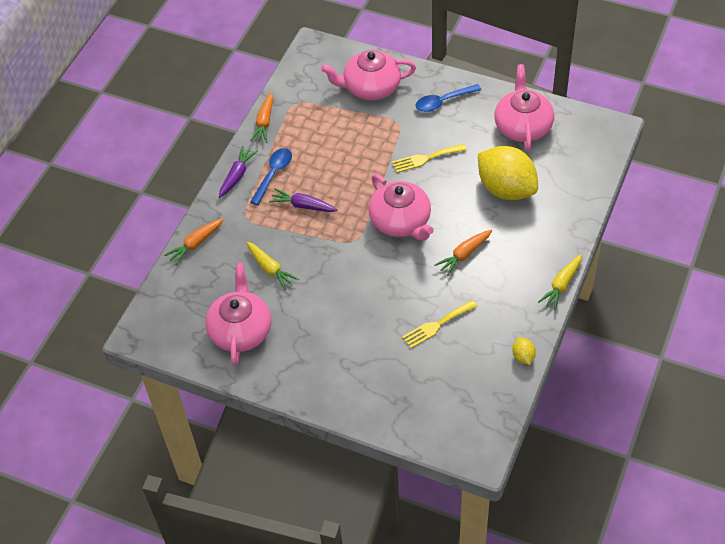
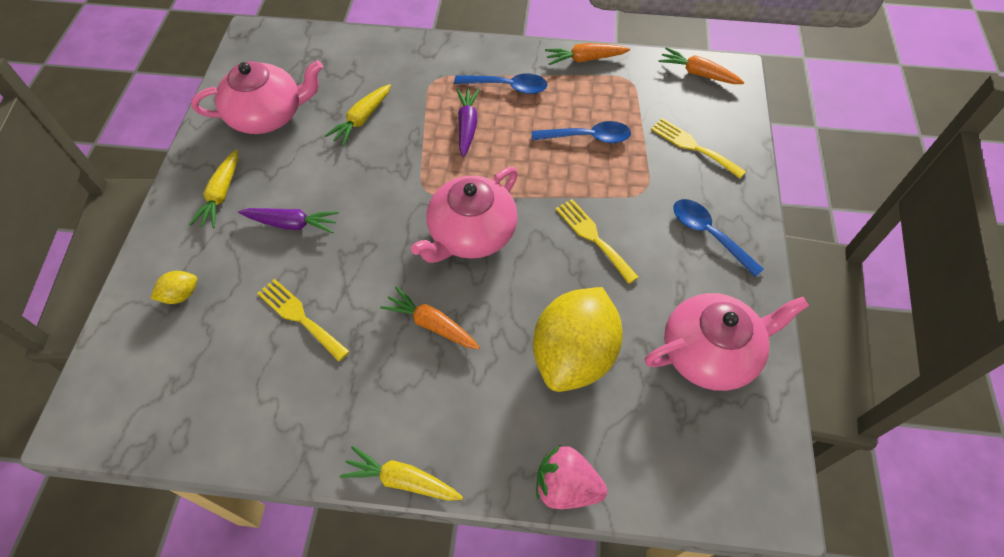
camera: 70 degrees right, 5 degrees up
(195, 244) = (383, 47): orange carrot -> orange carrot (697, 73)
(237, 175) = (494, 56): purple carrot -> purple carrot (292, 224)
(313, 366) = (221, 195): none -> yellow carrot
(341, 140) = (587, 137): none -> blue spoon
(371, 87) = (693, 146): pink teapot -> yellow fork
(523, 357) = (255, 448): yellow lemon -> yellow lemon (181, 295)
(583, 211) = (566, 486): none -> pink strawberry

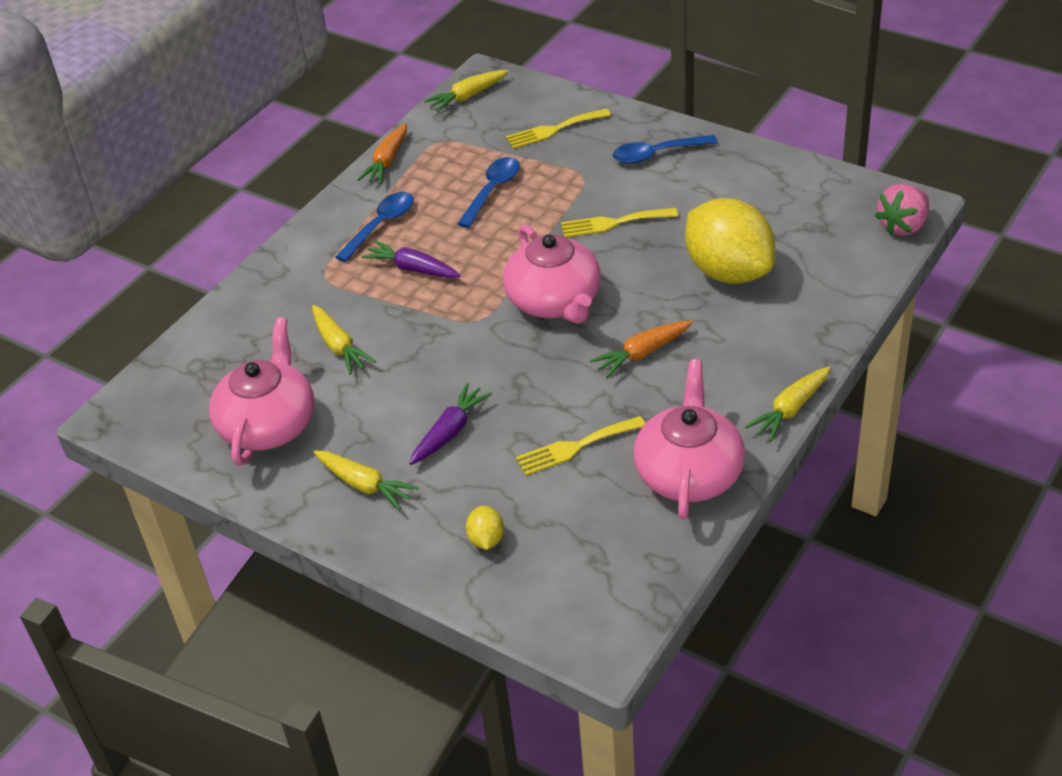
camera: 60 degrees left, 15 degrees down
(566, 486) = (846, 311): pink strawberry -> pink strawberry (903, 226)
(697, 73) = (467, 97): orange carrot -> yellow carrot
(710, 352) = (771, 193): pink teapot -> pink teapot (689, 473)

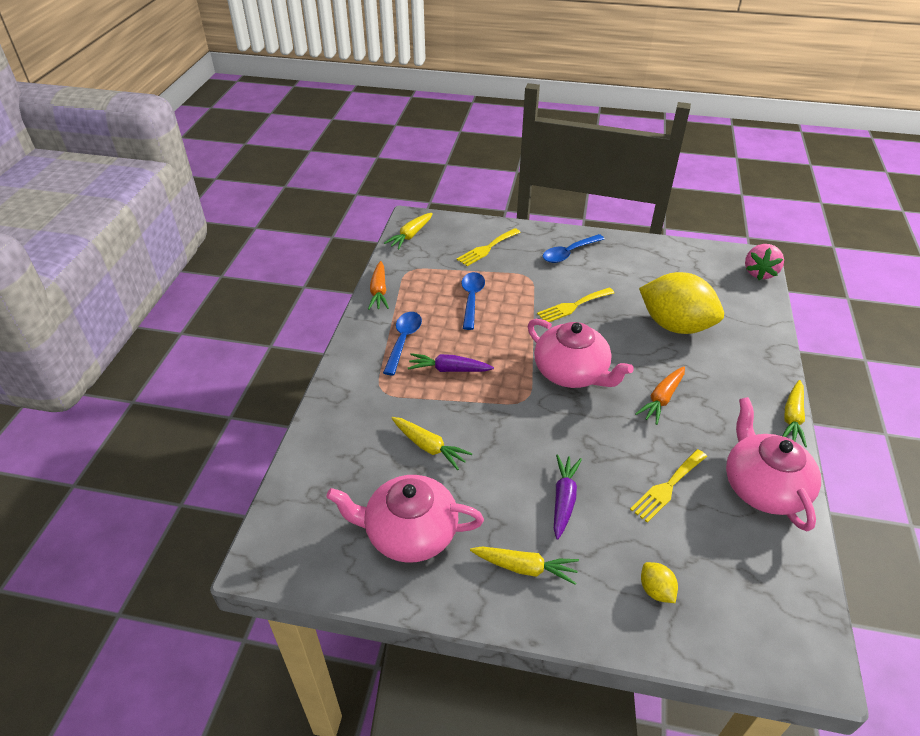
camera: 25 degrees left, 0 degrees up
(269, 424) = (410, 532): pink teapot -> pink teapot turned 75 degrees counterclockwise

